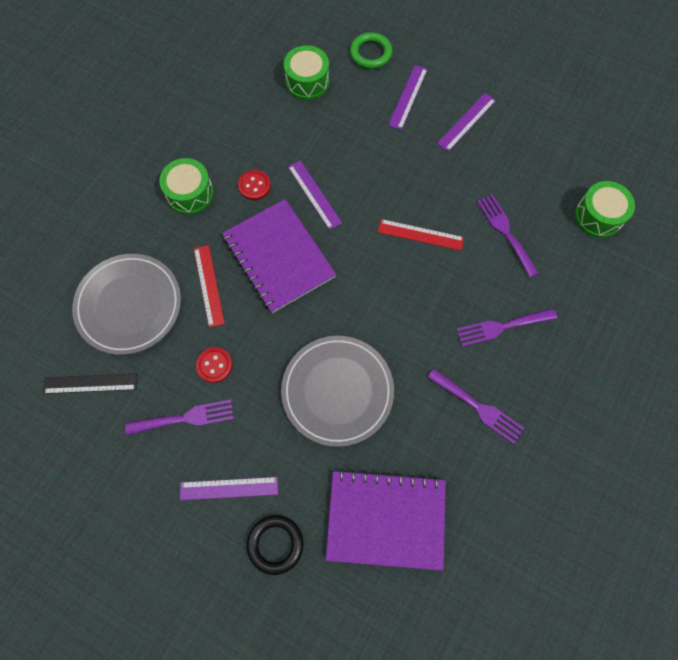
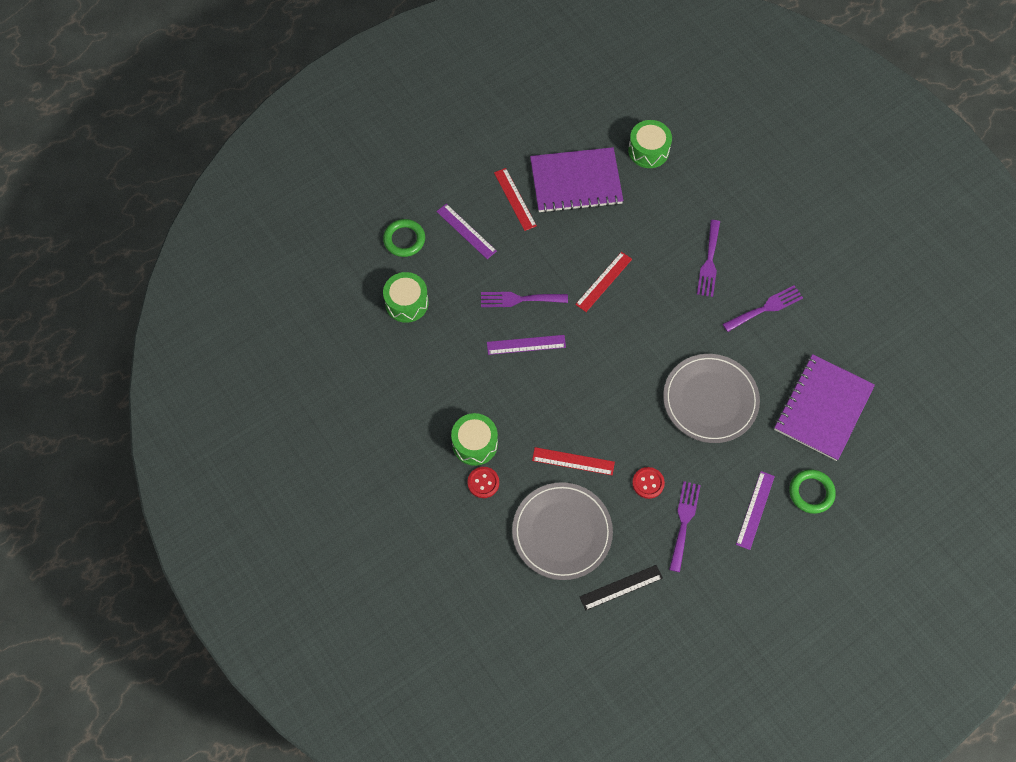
camera: 65 degrees left, 5 degrees down
(90, 383) = (621, 587): black ruler -> black ruler turned 45 degrees clockwise
(254, 186) = (493, 388): red button -> red button (483, 483)
(275, 544) = (811, 492): black ring -> green ring
(278, 257) = (572, 396): purple notebook -> purple notebook (576, 182)
(466, 122) = (515, 199): purple ruler -> red ruler
(505, 231) = (630, 220): purple fork -> purple fork (519, 299)

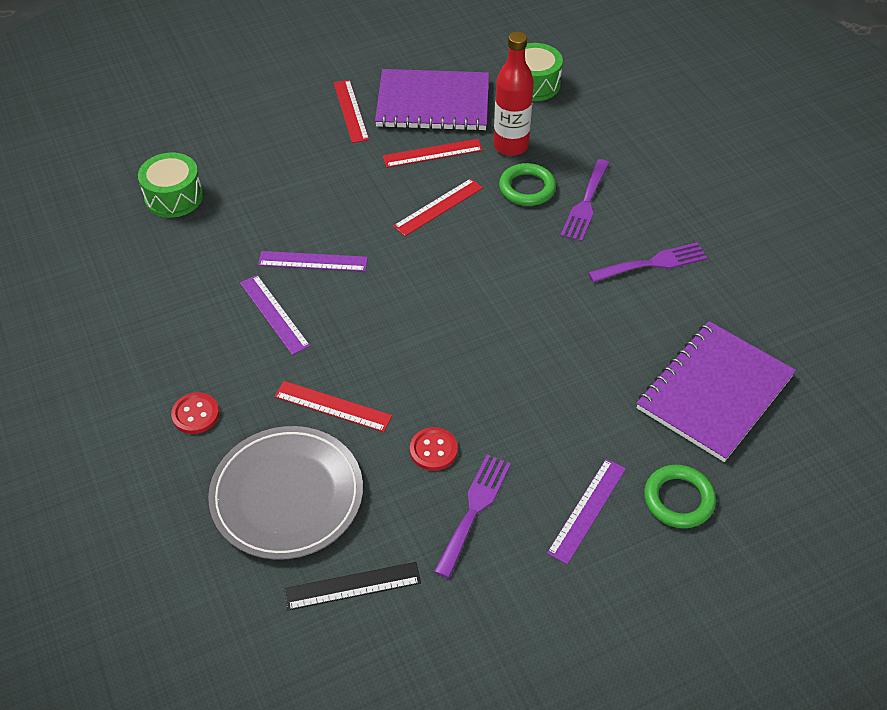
camera: 10 degrees right, 15 degrees down
(404, 240) = (197, 133): green ring -> green ring (527, 188)
(466, 231) = (278, 134): purple ruler -> purple ruler (274, 314)
(475, 444) = (202, 365): green drum -> none
(519, 299) = (320, 211): purple fork -> none
(587, 231) = (432, 153): none -> red ruler
(644, 215) = (511, 146): none -> red bottle
(710, 400) = (551, 359): grey plate -> none

